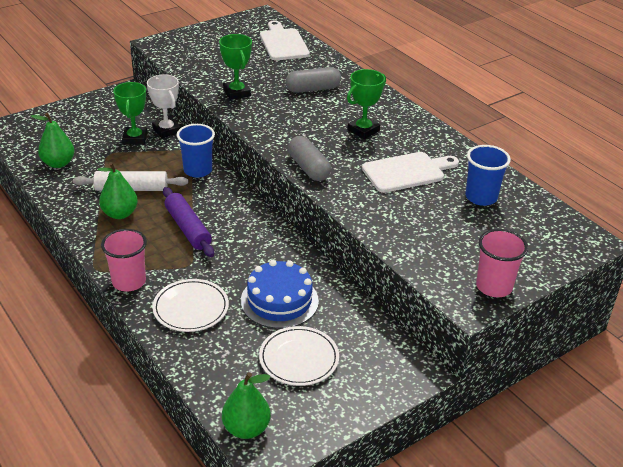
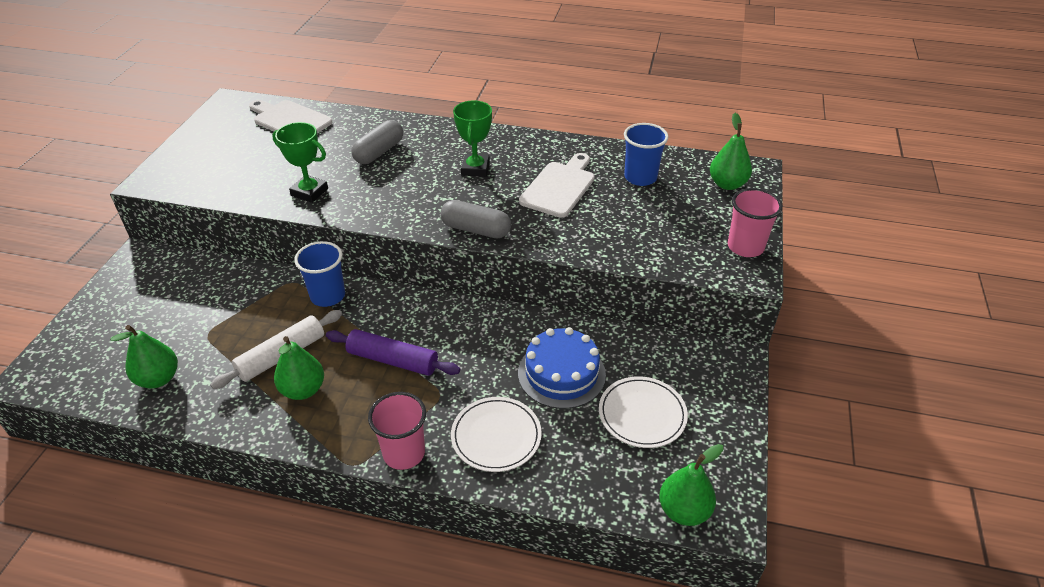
camera: 40 degrees left, 5 degrees up
(135, 139) = (216, 301): green trophy -> none
(166, 130) = (241, 273): white trophy -> none
(549, 239) = (727, 184): none -> green pear

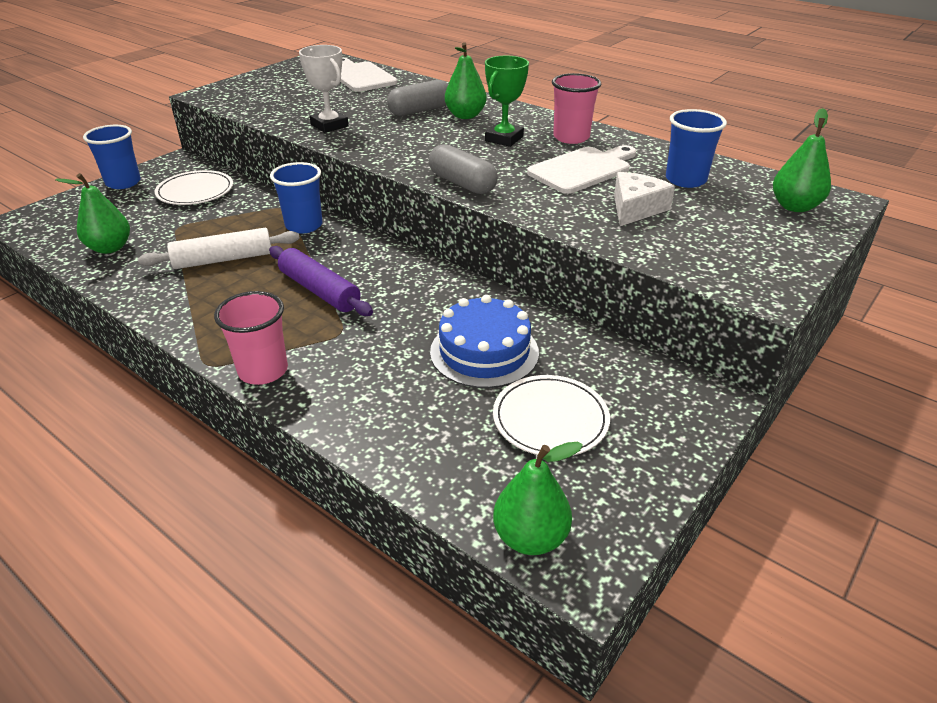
camera: 25 degrees right, 5 degrees down
(103, 299) = (123, 183): none -> blue cup
(303, 390) = (218, 290): green pear -> green pear (465, 116)
(309, 192) = (329, 125): green trophy -> white trophy
(496, 436) = (367, 386): white plate -> white plate (195, 191)
(622, 218) = (635, 208): none -> white cheese
(745, 247) = (777, 267): pink cup -> pink cup (571, 137)

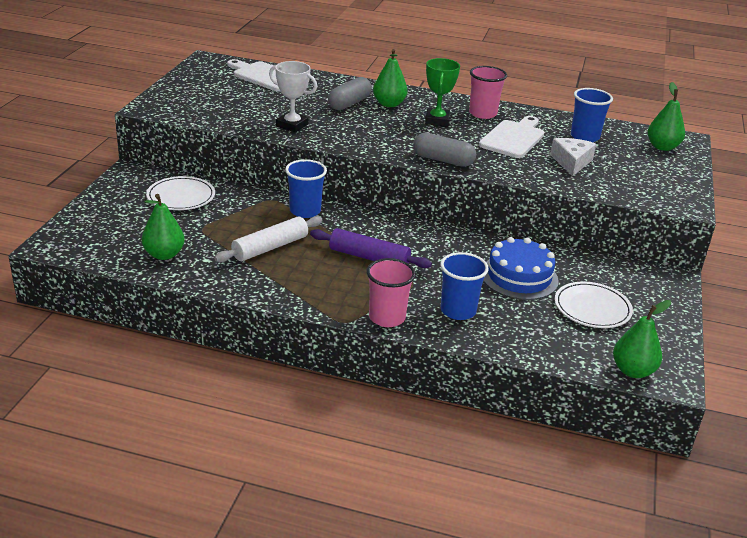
camera: 25 degrees left, 5 degrees down
(123, 183) = (105, 198): blue cup -> blue cup (458, 311)

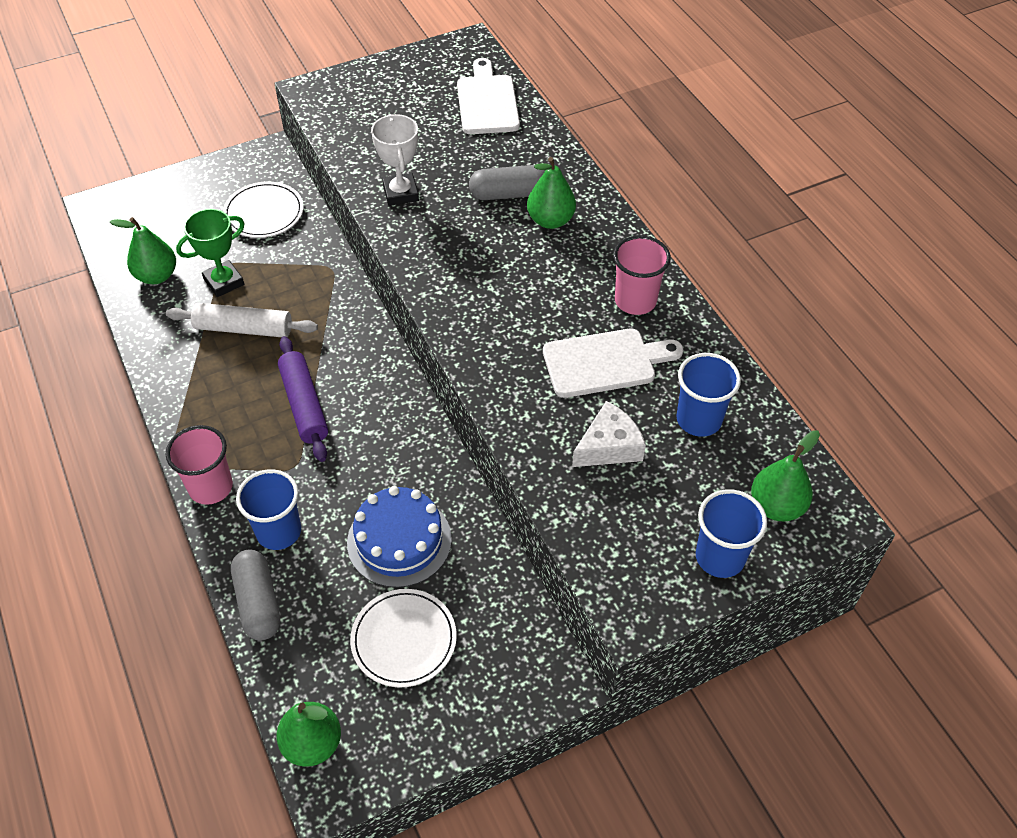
camera: 50 degrees right, 20 degrees up
(305, 211) = (337, 304): blue cup -> blue cup (720, 557)
(437, 120) = (562, 279): green trophy -> green trophy (224, 282)
(443, 160) = (469, 342): grey capsule -> grey capsule (258, 602)

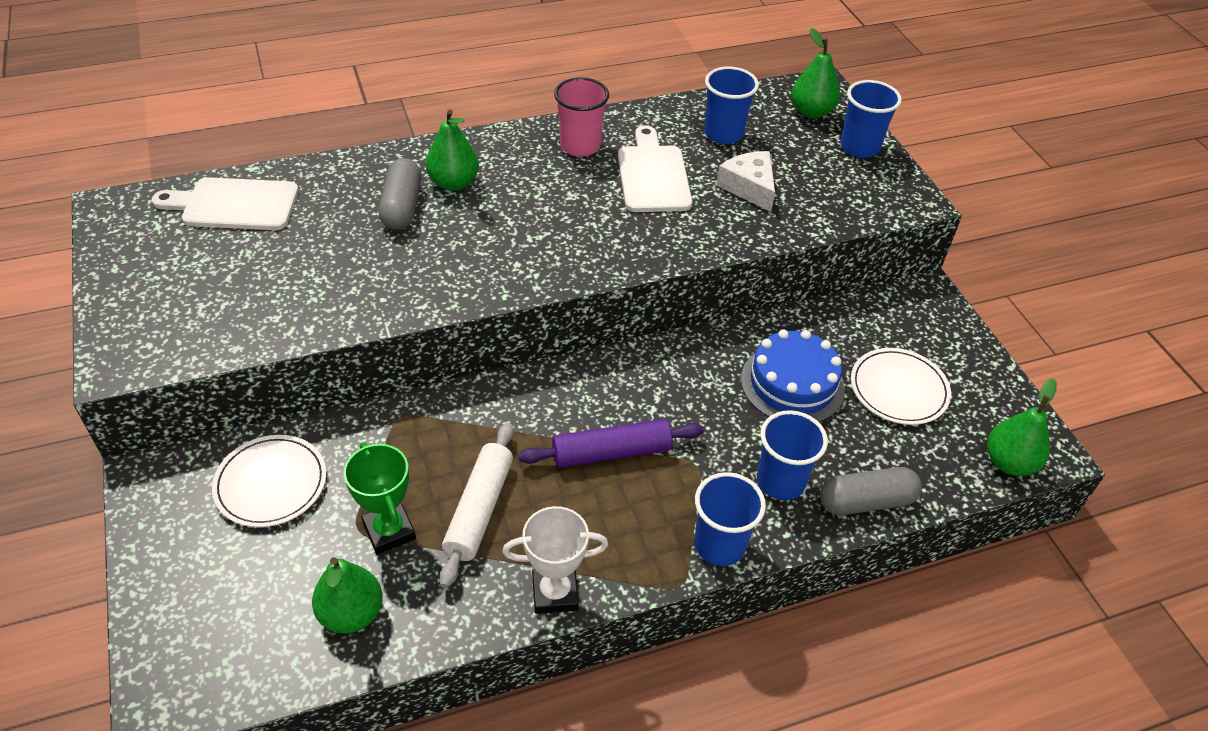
camera: 85 degrees left, 5 degrees down
(211, 487) = (719, 545): pink cup -> blue cup
(400, 193) = (367, 291): white trophy -> white trophy (555, 593)

